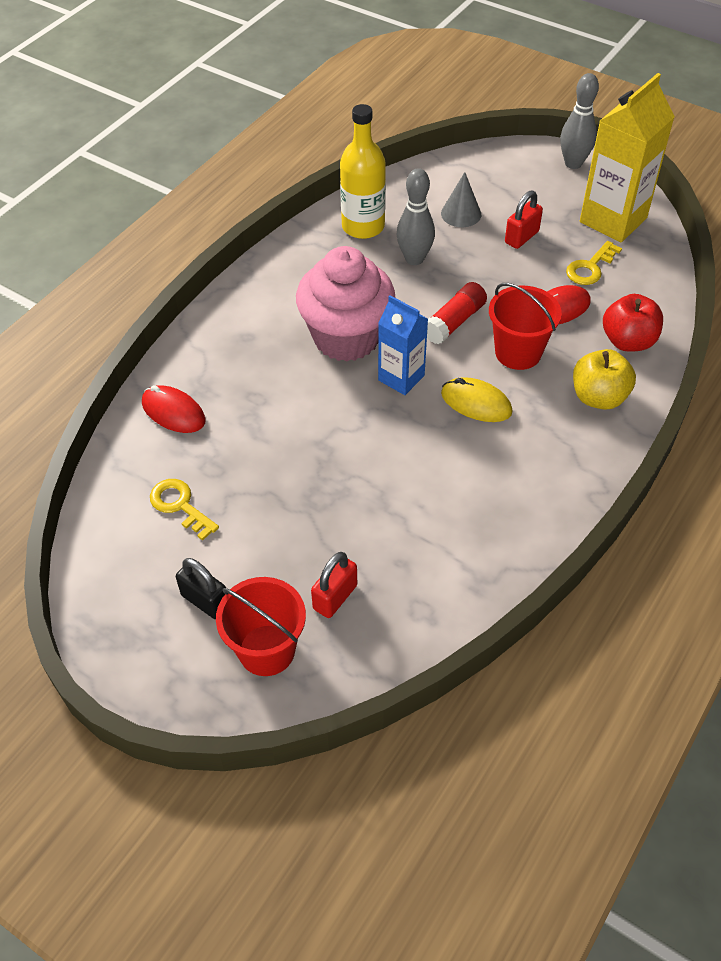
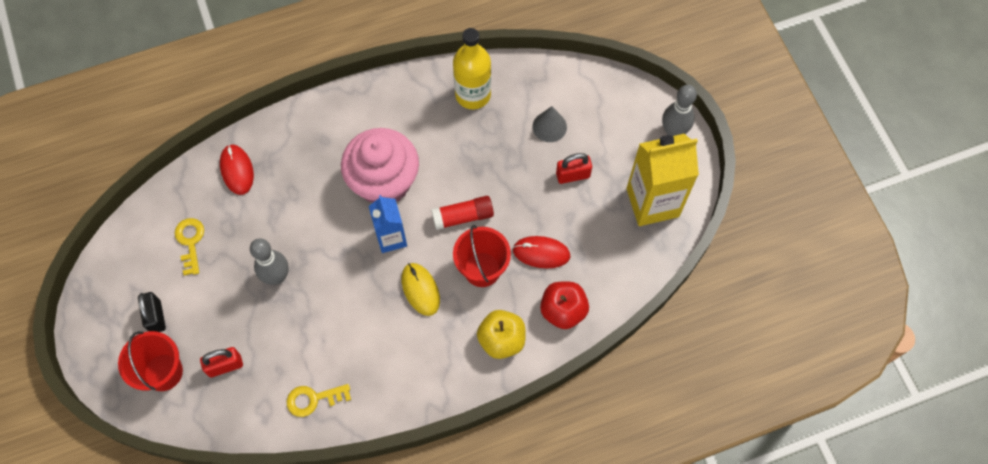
camera: 35 degrees right, 15 degrees up
(414, 259) = (483, 146): grey bowling pin -> grey bowling pin (277, 276)
(590, 267) = (596, 233): yellow key -> yellow key (313, 399)

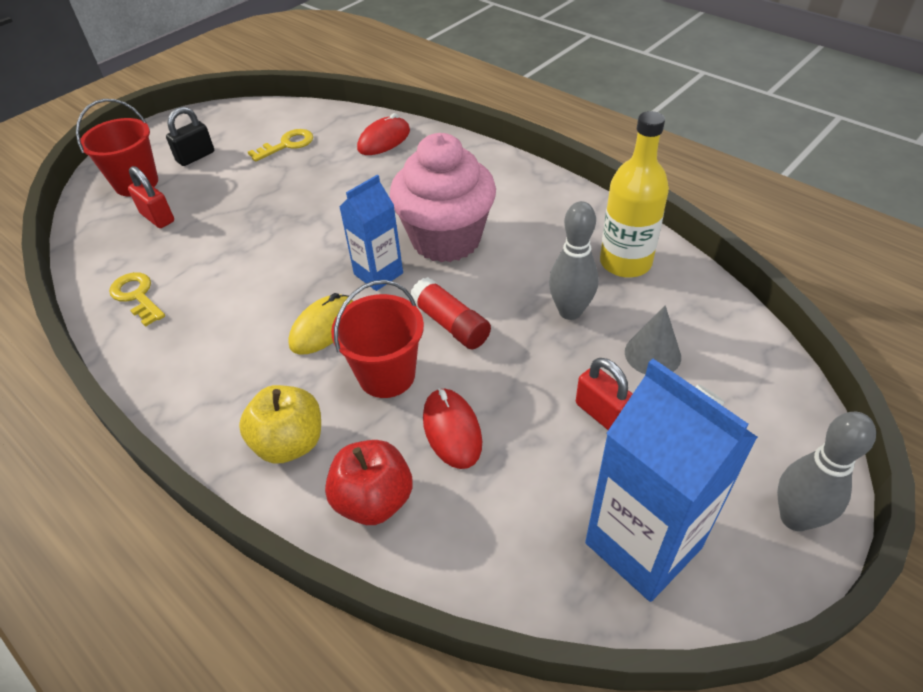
camera: 65 degrees right, 20 degrees down
(277, 276) = (279, 210): grey bowling pin -> grey bowling pin (570, 311)
(652, 202) = (643, 545): yellow carton -> blue carton

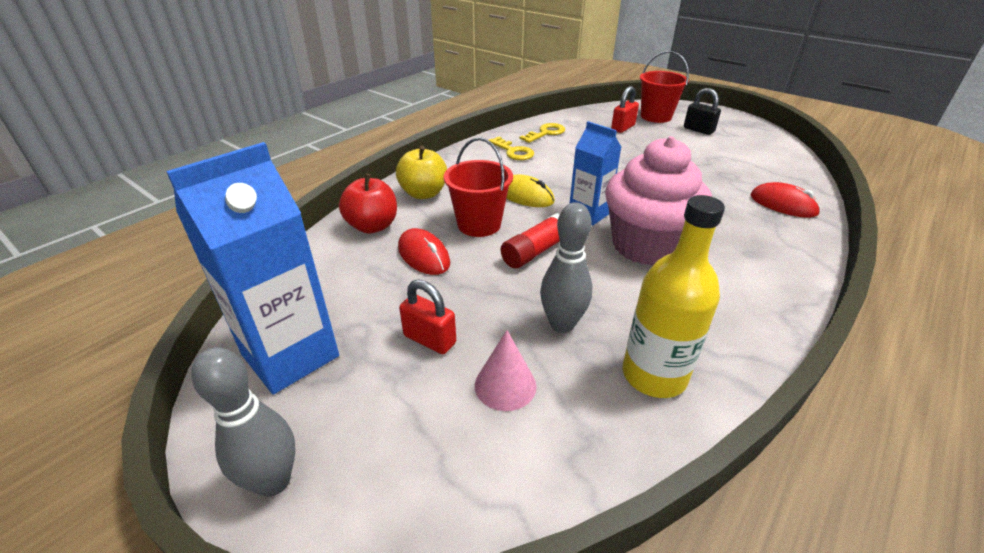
camera: 85 degrees right, 10 degrees down
(287, 145) = (739, 161): yellow key -> yellow key (513, 151)
(452, 430) = (423, 255): red mouse -> red mouse turned 75 degrees clockwise
(602, 413) = (429, 339): red padlock -> red padlock turned 75 degrees clockwise
(652, 354) = (505, 385): grey cone -> pink cone

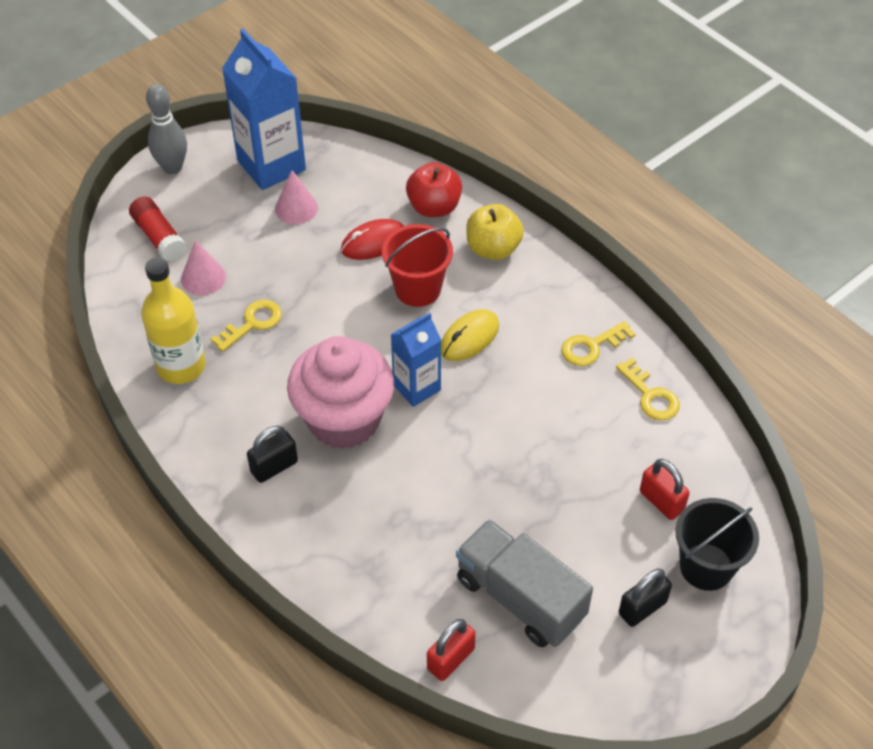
camera: 100 degrees right, 15 degrees up
(373, 319) = (296, 208): none -> pink cone
(429, 339) = (262, 240): red padlock -> red padlock (450, 659)
(535, 251) = (358, 326): red glue stick -> red glue stick (159, 237)
(562, 324) = (252, 323): grey bowling pin -> yellow key
(656, 116) = (706, 567): red bucket -> black bucket
(726, 278) = (274, 467): none -> black padlock
(731, 162) = (520, 598): none -> grey truck
(783, 204) = (392, 598): red mouse -> none

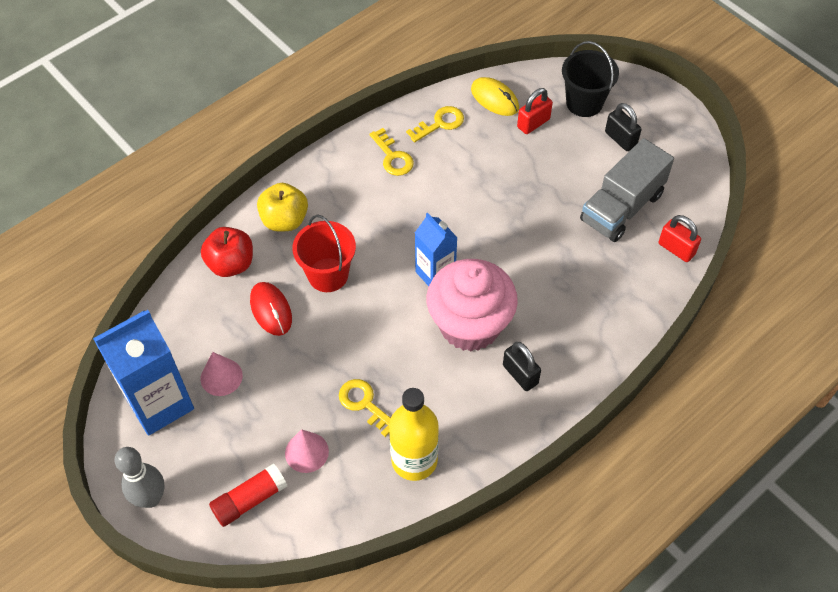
camera: 90 degrees left, 5 degrees up
(469, 338) = (383, 237): yellow mouse -> yellow mouse (494, 99)

